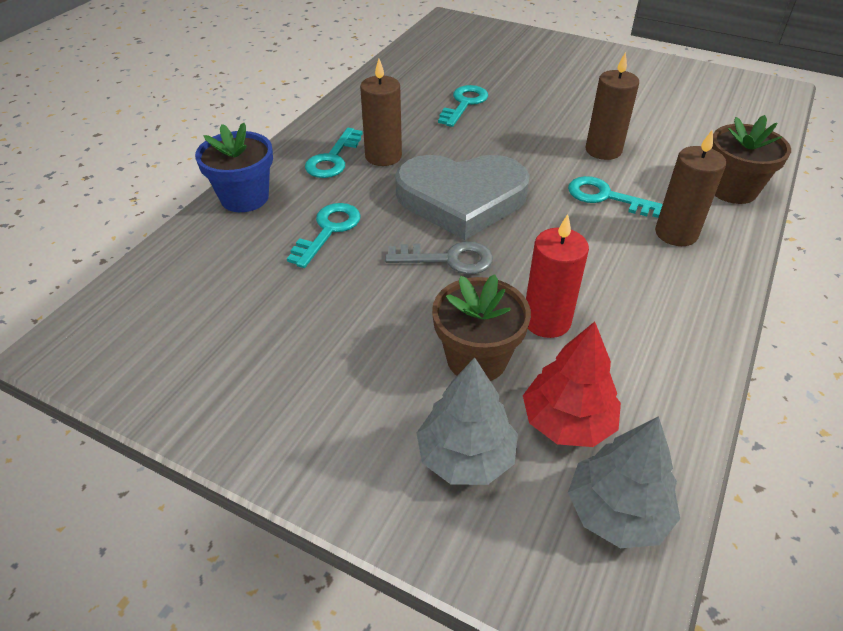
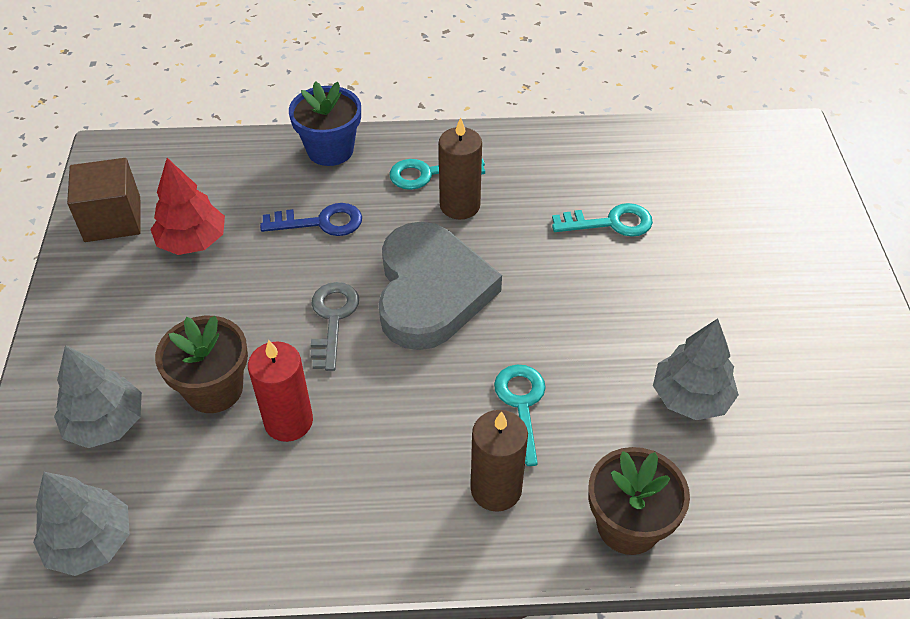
camera: 60 degrees right, 5 degrees up
(172, 371) = (112, 219): none -> brown cube
(328, 230) = (321, 222): turquoise key -> blue key
(449, 259) = (333, 319): grey key -> grey key turned 150 degrees counterclockwise
(461, 199) = (431, 291): grey heart -> grey heart turned 150 degrees counterclockwise
(567, 422) = (171, 478): red tree -> red tree (192, 241)
(603, 150) = (615, 375): brown candle -> none
(640, 130) = (690, 397): none -> grey tree

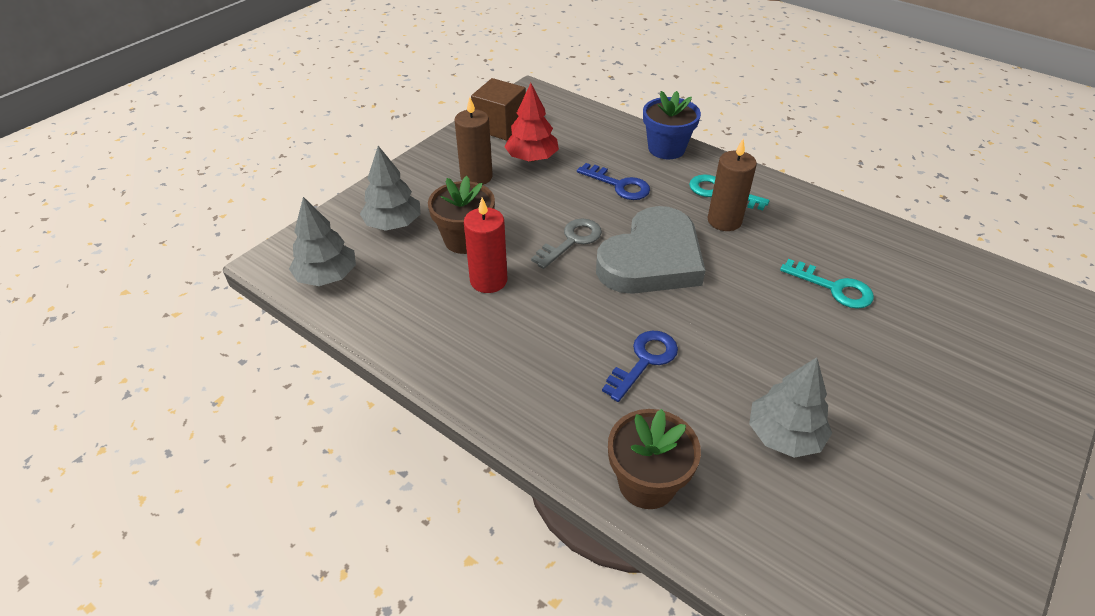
camera: 40 degrees right, 5 degrees down
(496, 489) = (576, 398): brown candle -> brown candle (476, 177)
(520, 406) = (644, 360): turquoise key -> blue key

